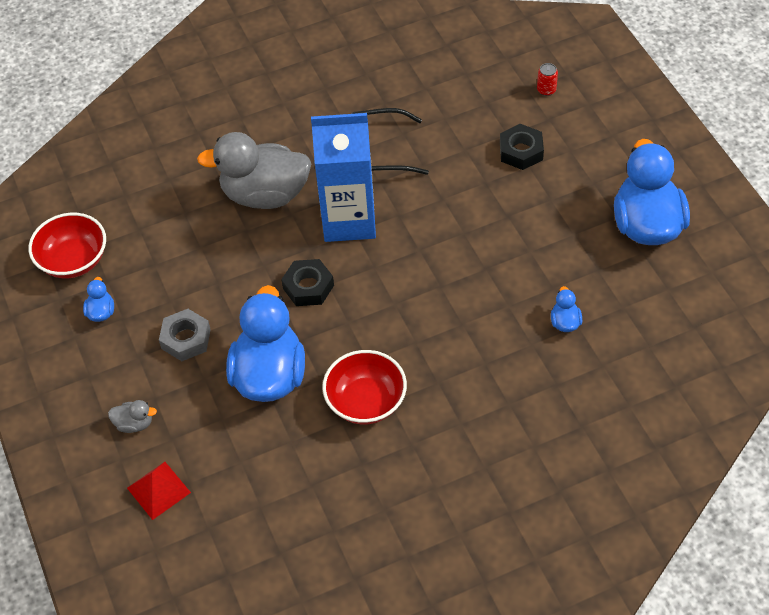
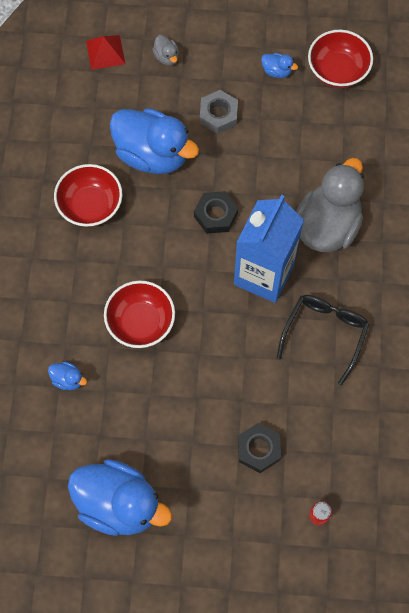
camera: 115 degrees right, 15 degrees up
(134, 424) = (166, 57): grey duck -> grey duck turned 60 degrees counterclockwise
(465, 293) = (141, 322): none -> red bowl

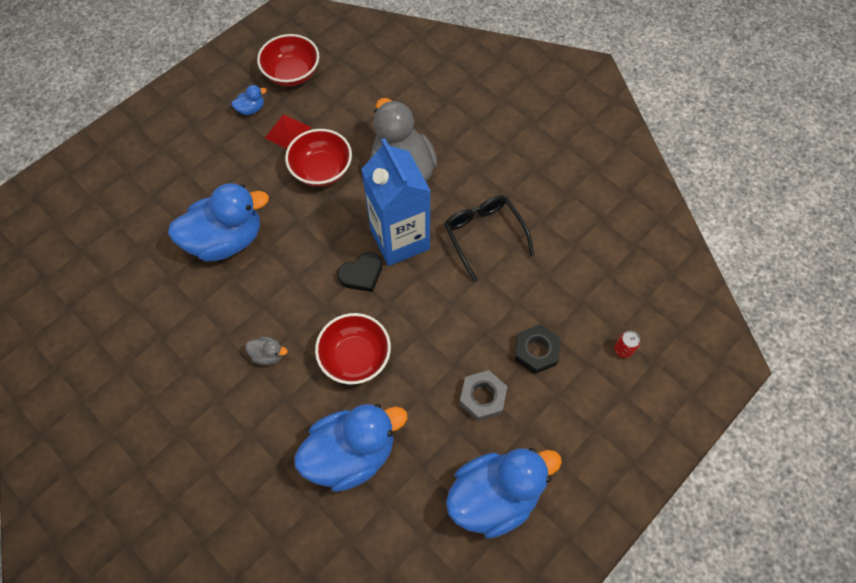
camera: 50 degrees left, 5 degrees down
(68, 379) = (351, 453): blue duck -> blue duck, size x2.44
(90, 205) = (220, 318): red bowl -> red bowl (322, 170)
(105, 52) = (106, 207): red pyramid -> red pyramid (288, 132)
(166, 57) = (159, 169): grey duck -> grey duck (268, 355)
(210, 271) = (361, 274): none -> black heart
(215, 215) = (320, 235): black nut -> none
(218, 115) = (243, 171): grey nut -> grey nut (482, 397)

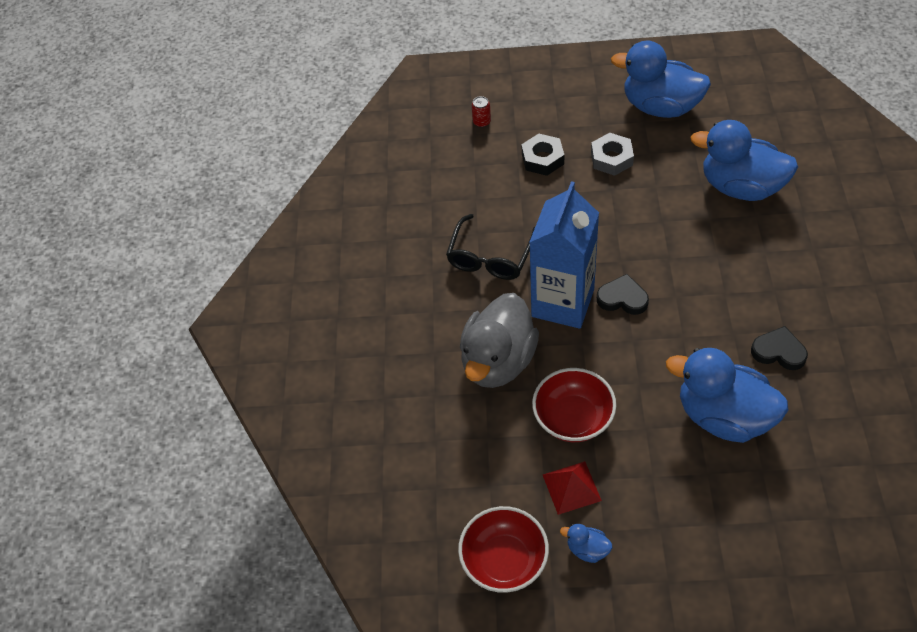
camera: 130 degrees left, 10 degrees down
(219, 315) = (778, 351): none -> black heart
(268, 355) = (756, 291): grey duck -> none
(355, 357) = (683, 243): red bowl -> none

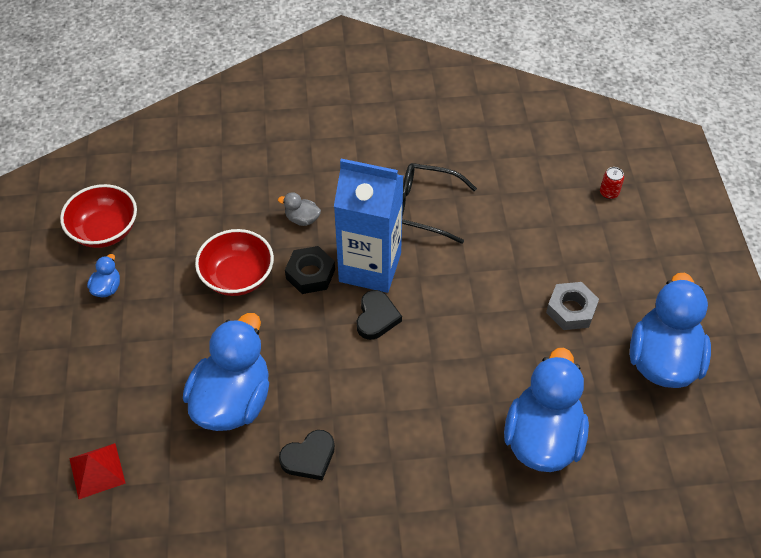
camera: 80 degrees right, 0 degrees up
(498, 361) = (302, 219): grey duck -> grey duck, size x0.41
(542, 159) = (562, 247): black nut -> black nut (310, 274)
(571, 487) = (167, 276): red pyramid -> red pyramid (97, 470)
(778, 351) = (309, 457): black heart -> black heart turned 45 degrees clockwise

